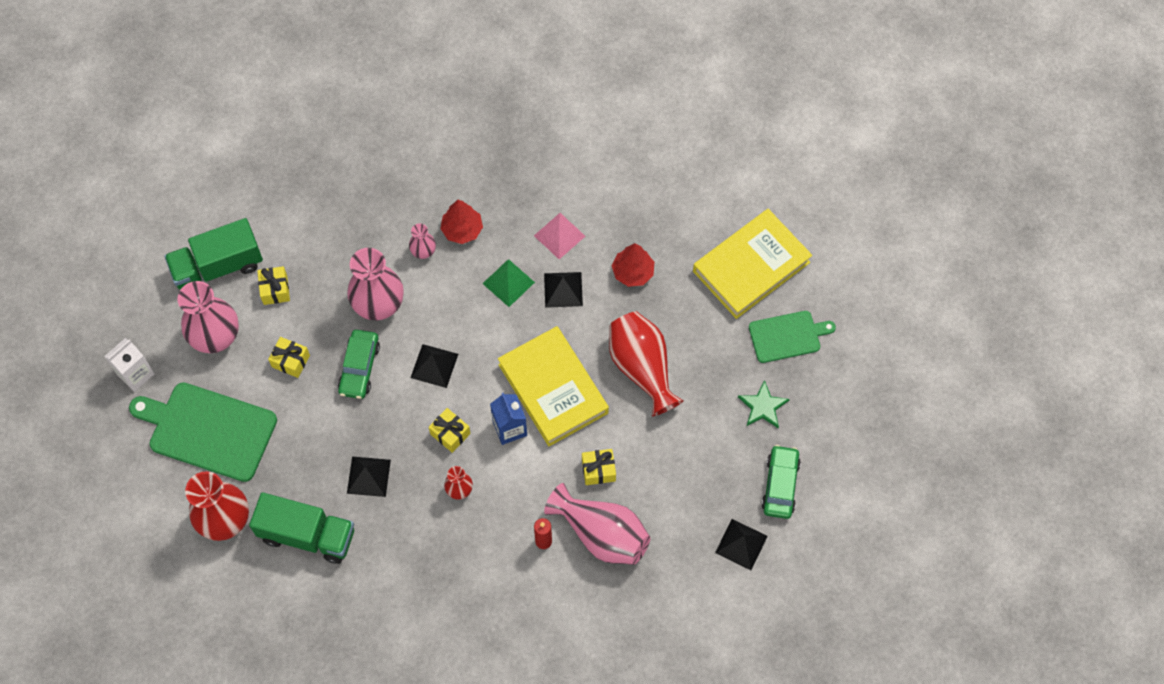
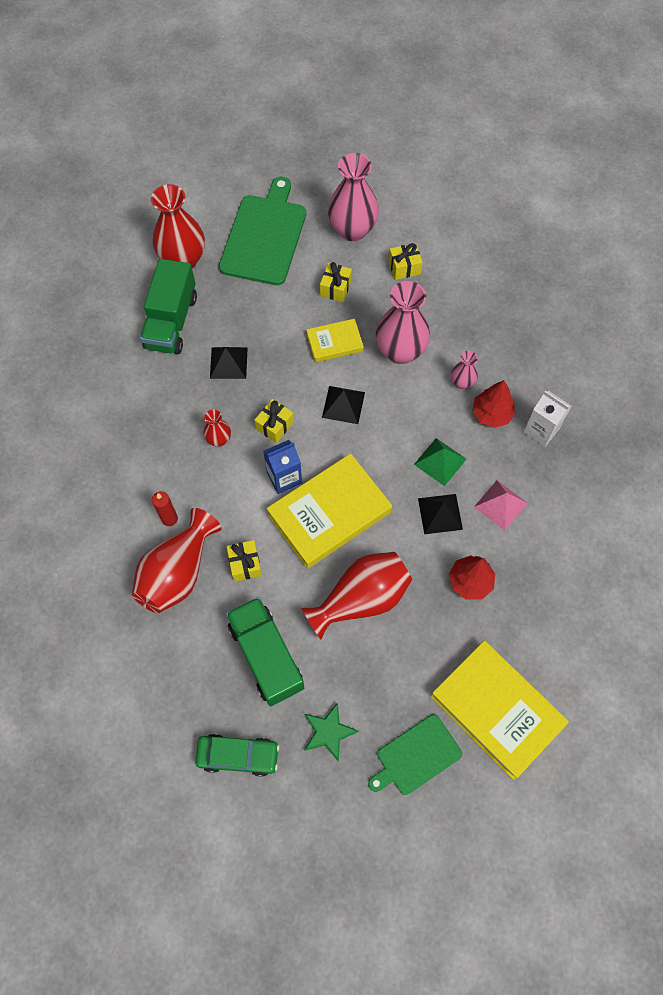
camera: 85 degrees right, 0 degrees up
(136, 374) = (312, 178): white carton -> white carton (541, 430)
(218, 267) = (420, 222): green truck -> green truck (266, 656)
(359, 368) = (334, 343): green car -> yellow book
(601, 534) = (178, 572): pink vase -> red vase
(741, 544) = (170, 716): black pyramid -> none
(787, 336) = (416, 756): green cutting board -> green cutting board turned 75 degrees clockwise

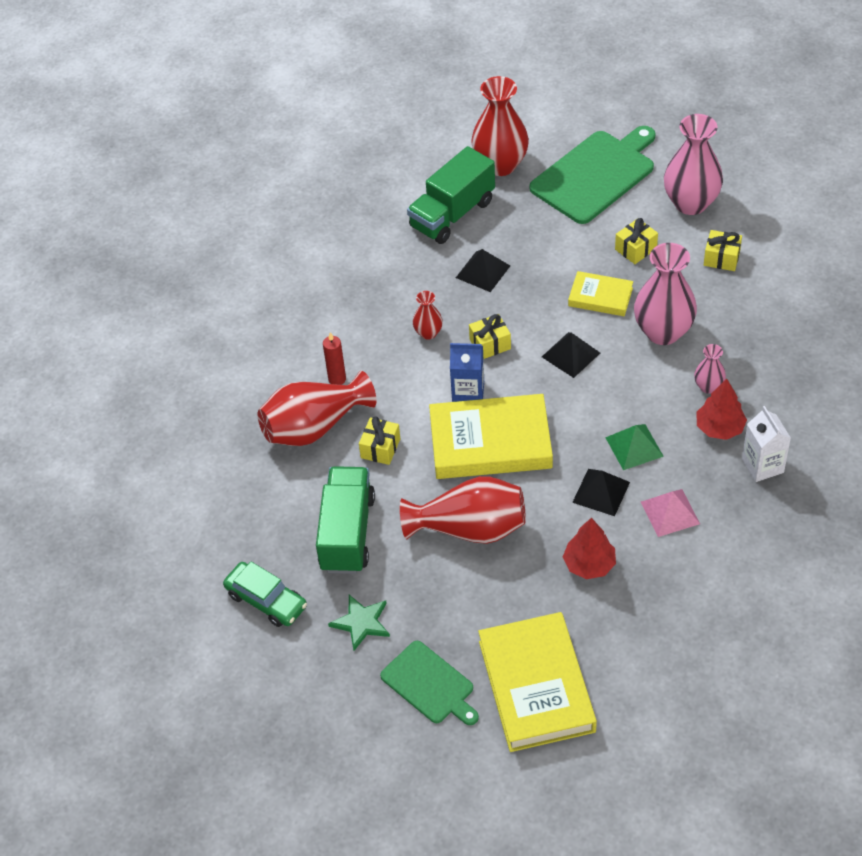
camera: 35 degrees right, 15 degrees down
(416, 756) = (429, 684): green cutting board -> green cutting board turned 135 degrees counterclockwise

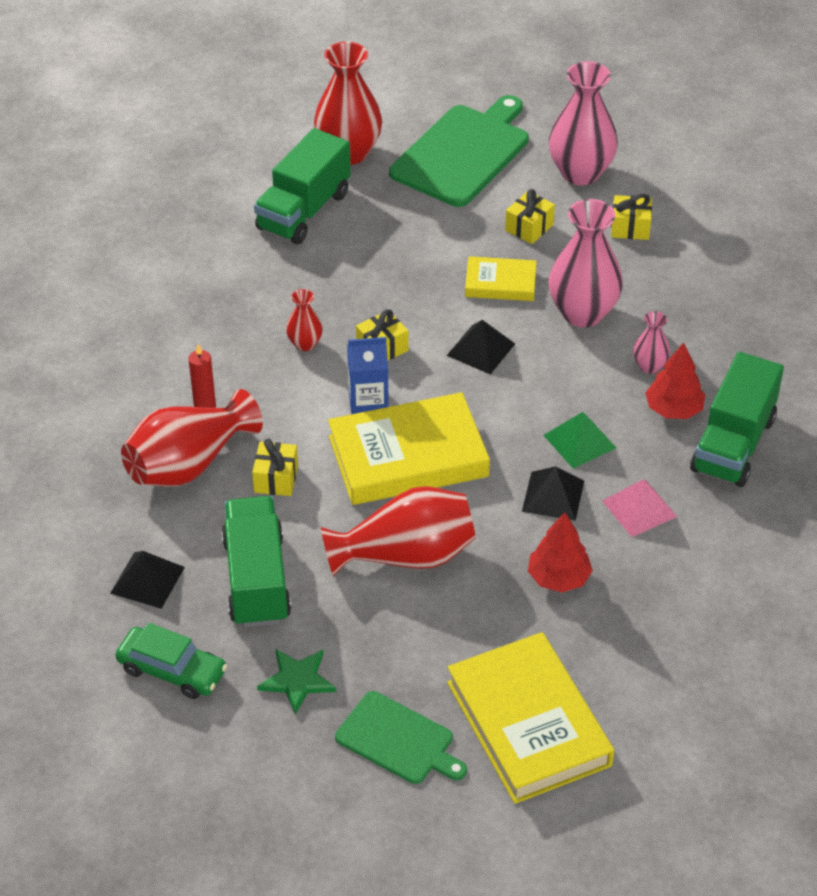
camera: 15 degrees left, 5 degrees down
(483, 271) = (355, 269): black pyramid -> black pyramid (147, 580)
(762, 465) = (733, 444): white carton -> green truck

